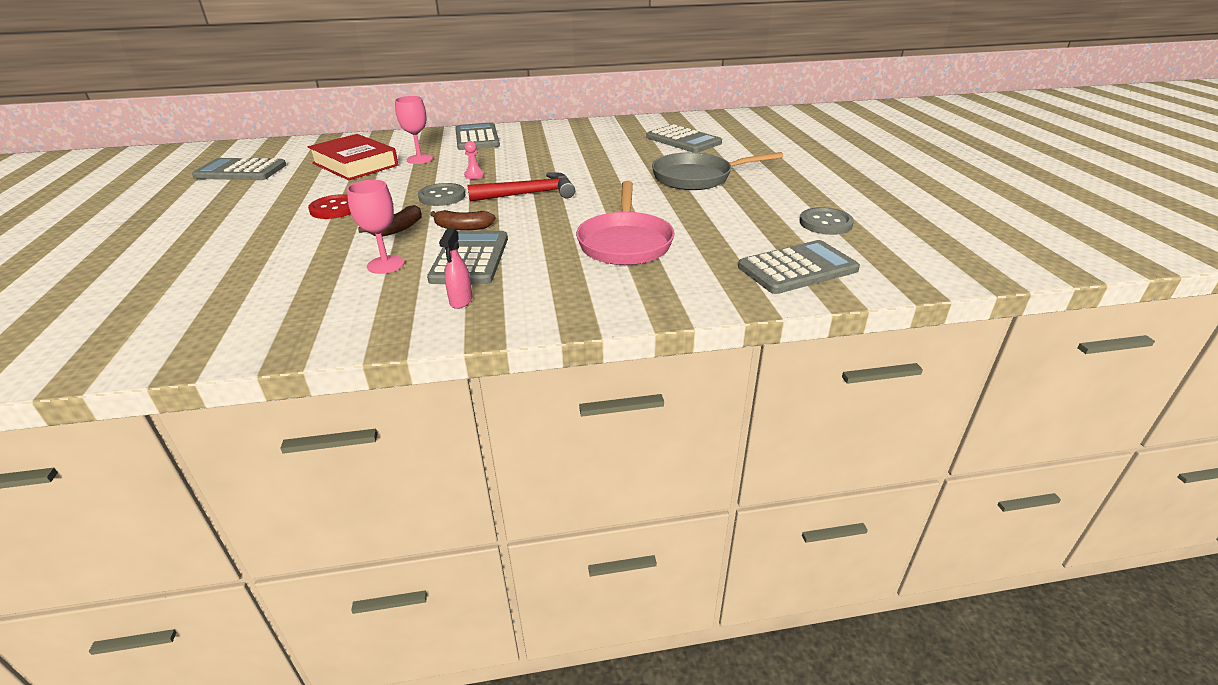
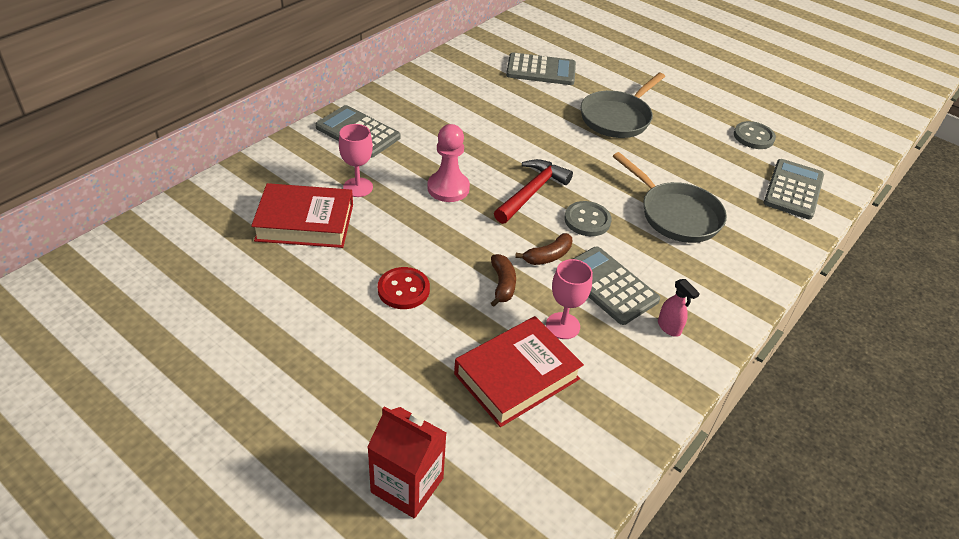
camera: 45 degrees left, 10 degrees up
(118, 291) = (407, 485): none -> red carton
(241, 171) = (193, 289): grey calculator -> none
(295, 275) = (517, 376): none -> red book
(442, 196) = (468, 228): grey button -> grey button (587, 220)
(474, 175) = (448, 188): pink pawn -> pink pawn, size x2.03
(625, 242) = (676, 215): pink pan -> grey pan

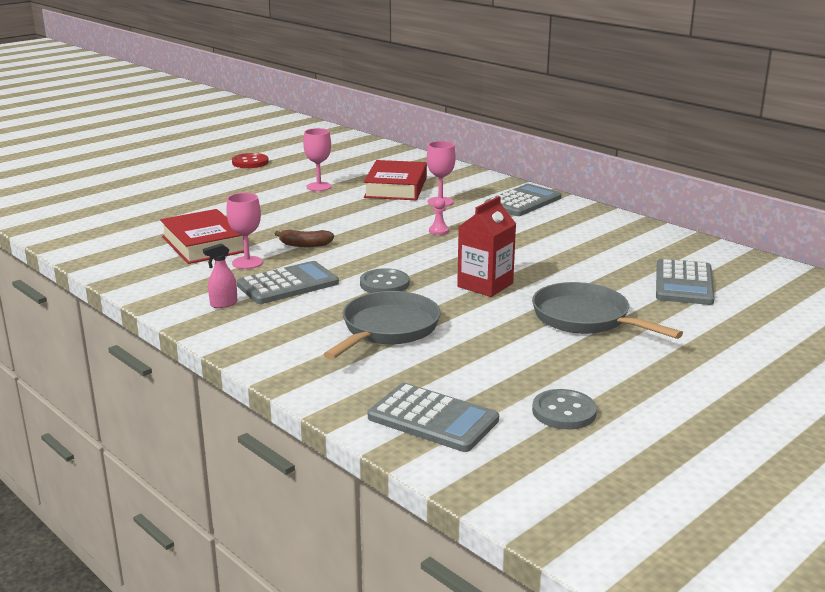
camera: 100 degrees right, 20 degrees down
(297, 292) = (319, 186): none -> pink goblet
(403, 290) = (310, 214): red button -> red button (250, 162)
(407, 485) = (137, 212): red carton -> red carton (485, 285)
(448, 188) = (439, 231): pink pawn -> pink pawn, size x0.49
(532, 192) = (431, 263): red hammer -> none
(548, 256) = (335, 263): brown banana -> none
(676, 215) = (387, 329): grey pan -> grey pan turned 150 degrees clockwise

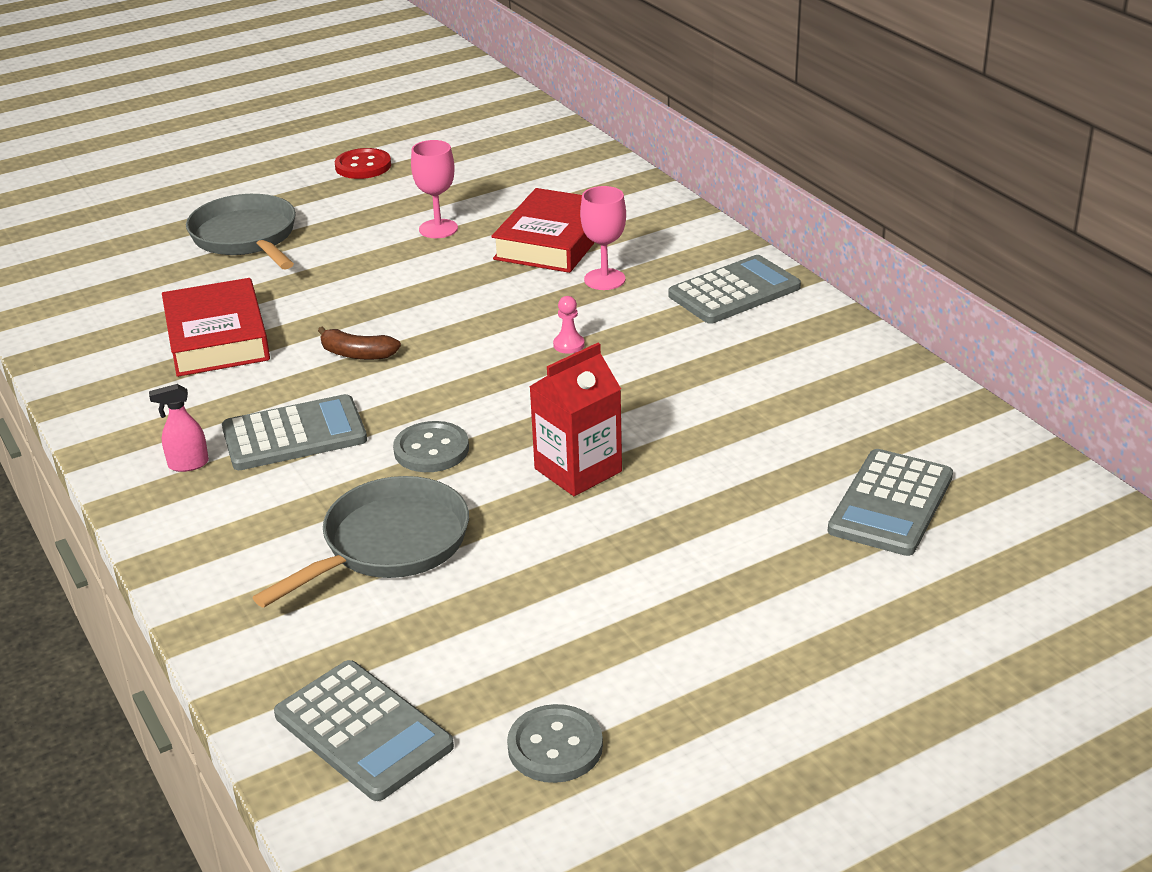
camera: 15 degrees right, 10 degrees up
(247, 262) = (259, 383): pink goblet -> none
(586, 318) = (692, 560): grey pan -> grey pan (247, 238)

